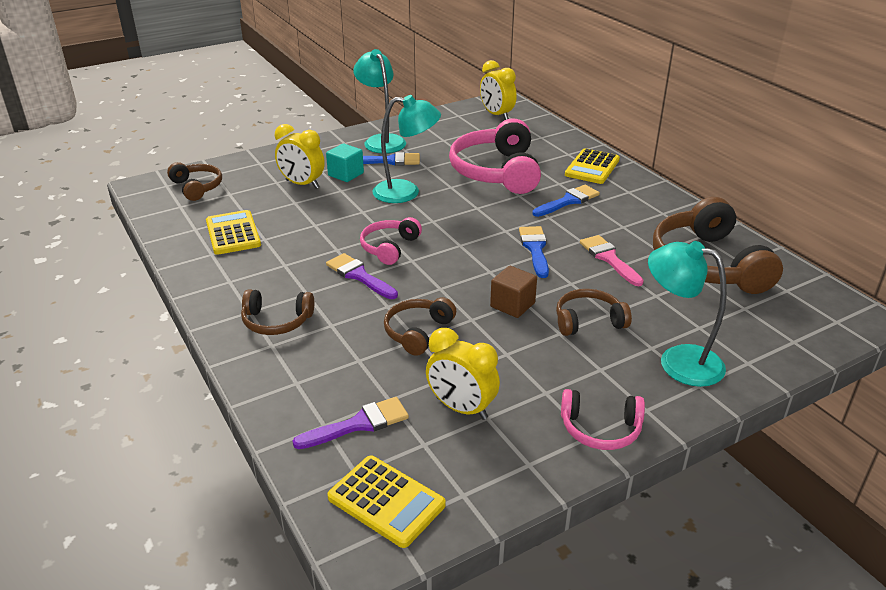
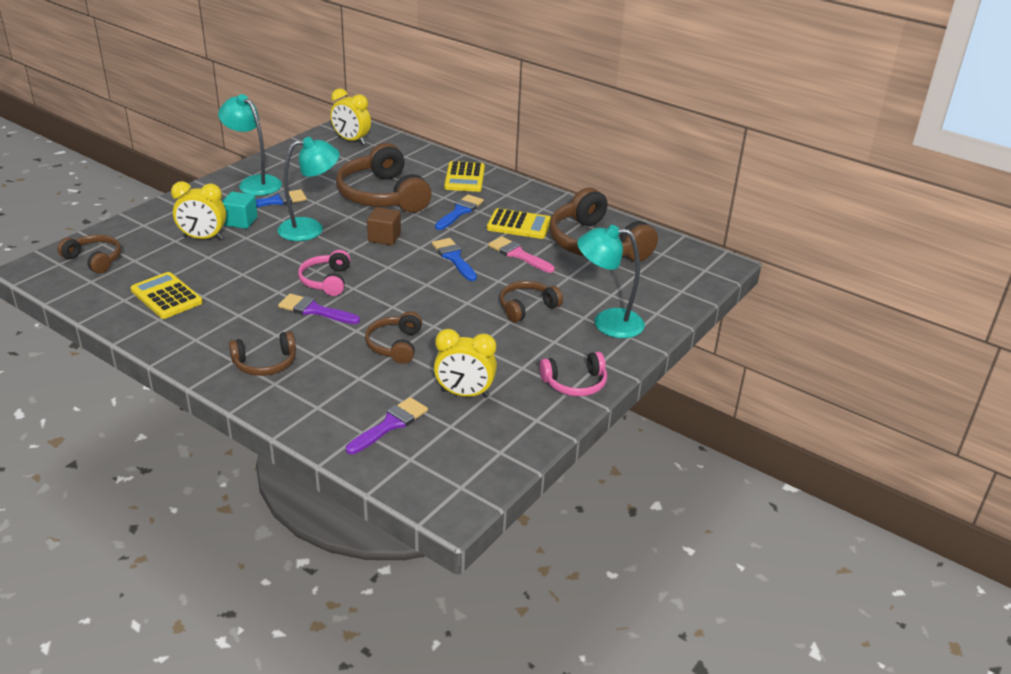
camera: 25 degrees left, 0 degrees up
(386, 501) = (446, 471): yellow calculator -> yellow calculator (519, 225)
(496, 172) = (382, 195): pink headphones -> brown headphones
(512, 305) = (460, 307): brown cube -> brown cube (384, 237)

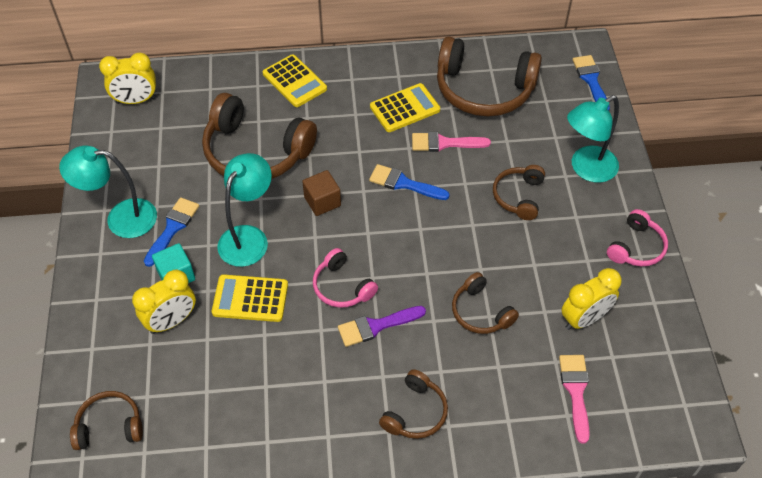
camera: 40 degrees left, 20 degrees up
(166, 296) = (237, 412): yellow calculator -> yellow calculator (250, 299)
(390, 425) = (575, 391): purple brush -> pink brush
(460, 212) = (342, 126): blue brush -> blue brush (591, 80)

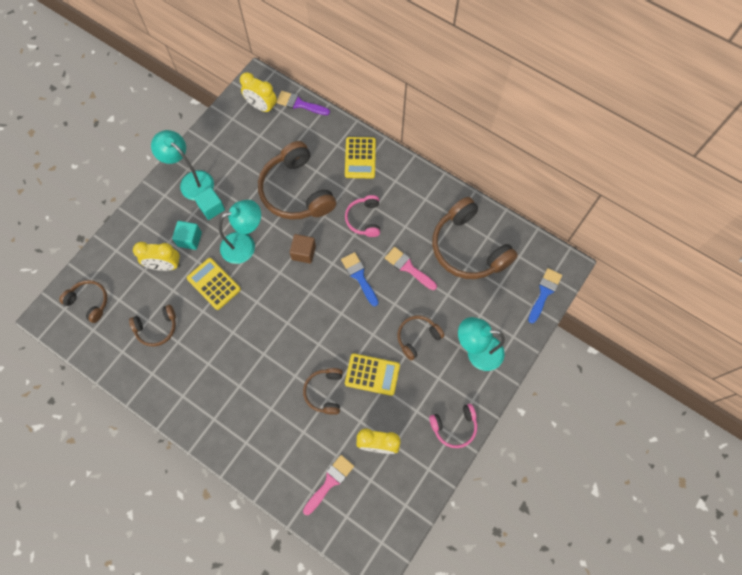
camera: 40 degrees right, 15 degrees up
(172, 228) = (211, 208): blue brush -> turquoise cube
(342, 287) = (266, 315): pink headphones -> pink headphones (364, 219)
(376, 326) = (262, 354): purple brush -> purple brush (300, 104)
(404, 108) = (407, 225): yellow calculator -> yellow calculator (372, 374)
(415, 412) = (236, 420): brown headphones -> brown headphones (157, 328)

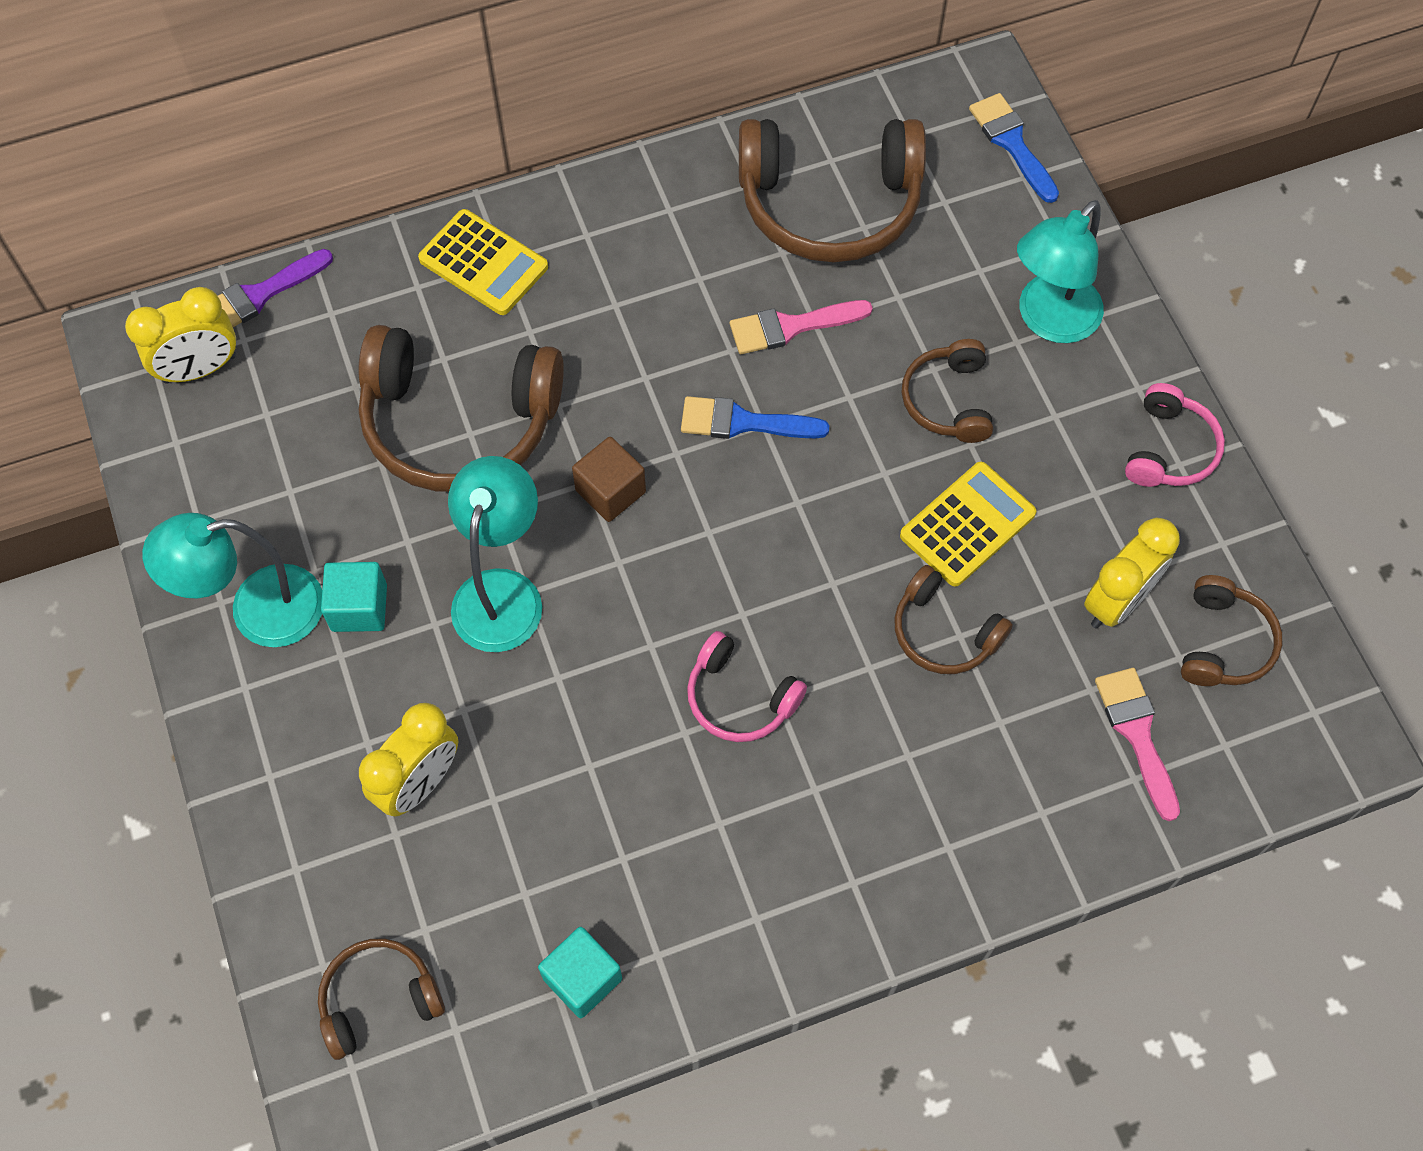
camera: 55 degrees left, 5 degrees down
(157, 328) = (557, 884): brown headphones -> brown headphones (1223, 642)
(189, 239) = (397, 695): turquoise cube -> turquoise cube (582, 978)
(213, 284) = (544, 707): yellow calculator -> none
(364, 219) = (626, 338): pink headphones -> pink headphones (740, 698)

